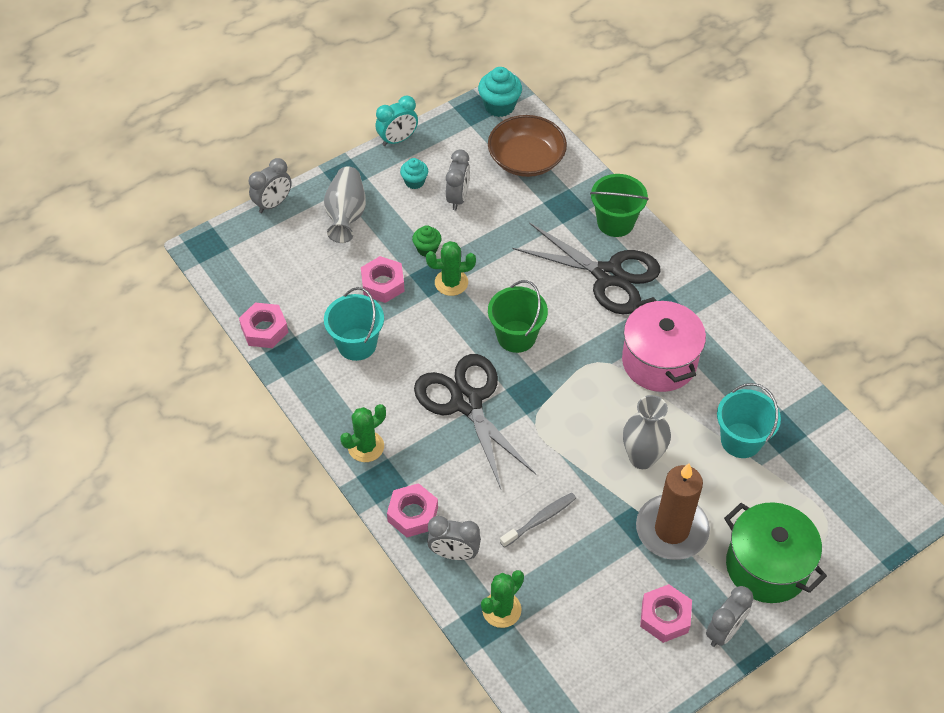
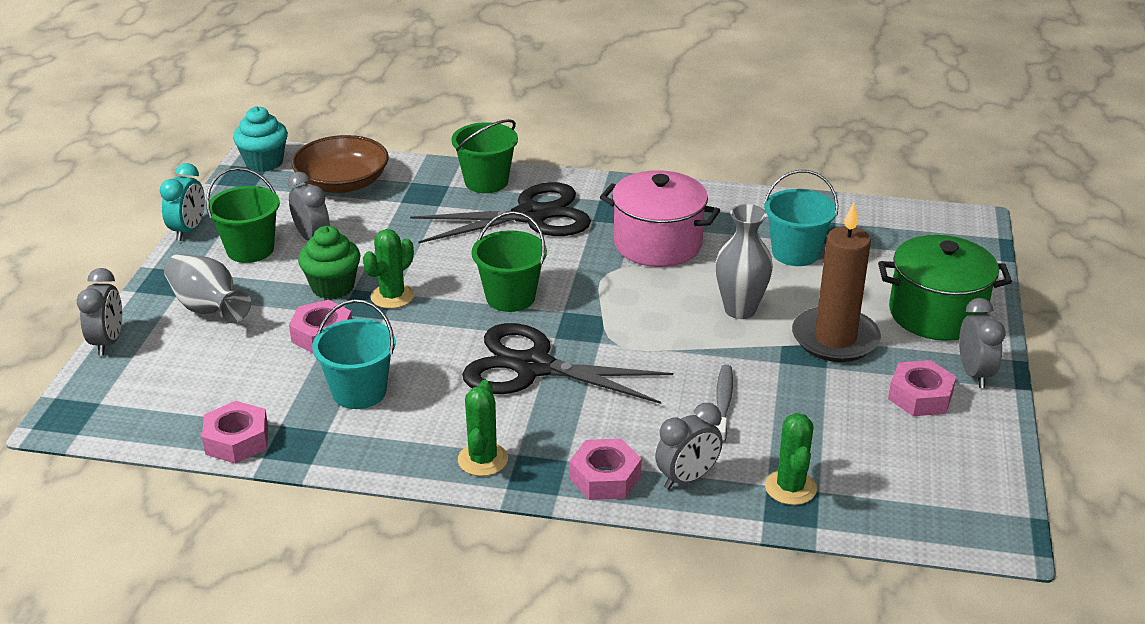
camera: 45 degrees left, 20 degrees down
(414, 182) = (250, 249): turquoise cupcake -> green bucket
(427, 249) = (332, 287): green cupcake -> green cupcake, size x1.62

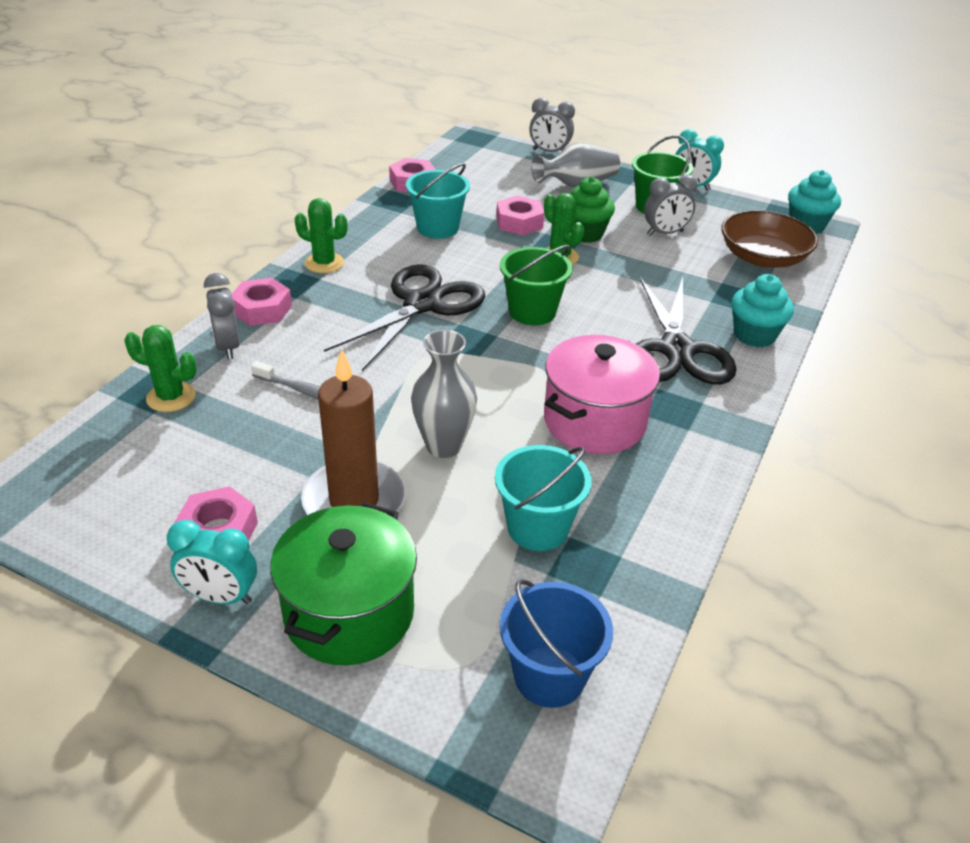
camera: 105 degrees right, 5 degrees up
(486, 182) = (754, 335): green bucket -> turquoise cupcake
(913, 231) = (549, 676): none -> blue bucket
(974, 374) = (220, 597): grey clock -> turquoise clock

